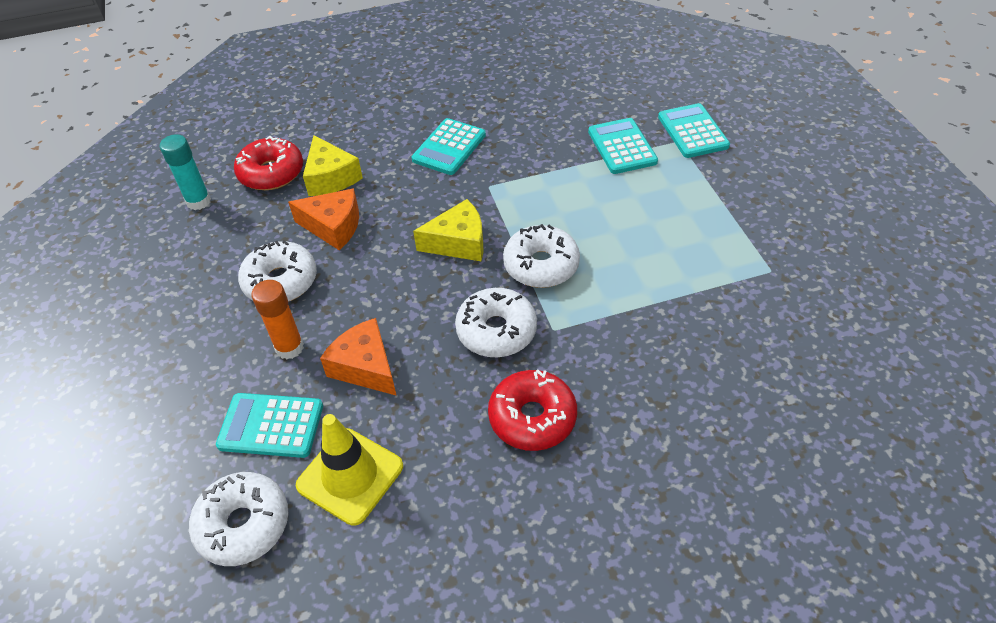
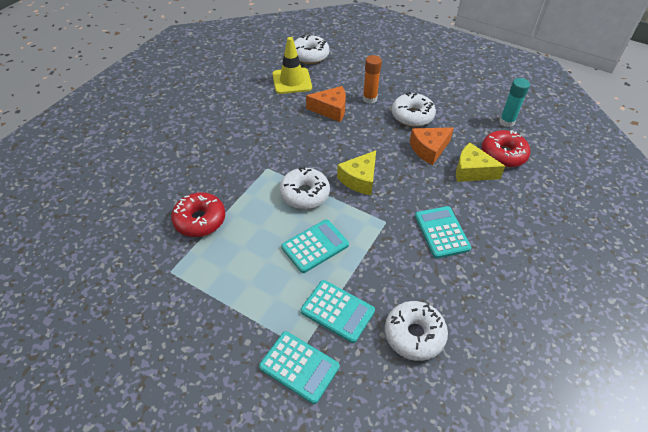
camera: 135 degrees right, 0 degrees up
(271, 426) = (339, 77): turquoise calculator -> turquoise calculator (315, 246)
(496, 330) = (293, 152): white donut -> white donut (414, 334)
(532, 417) = (243, 131): red donut -> red donut (200, 220)

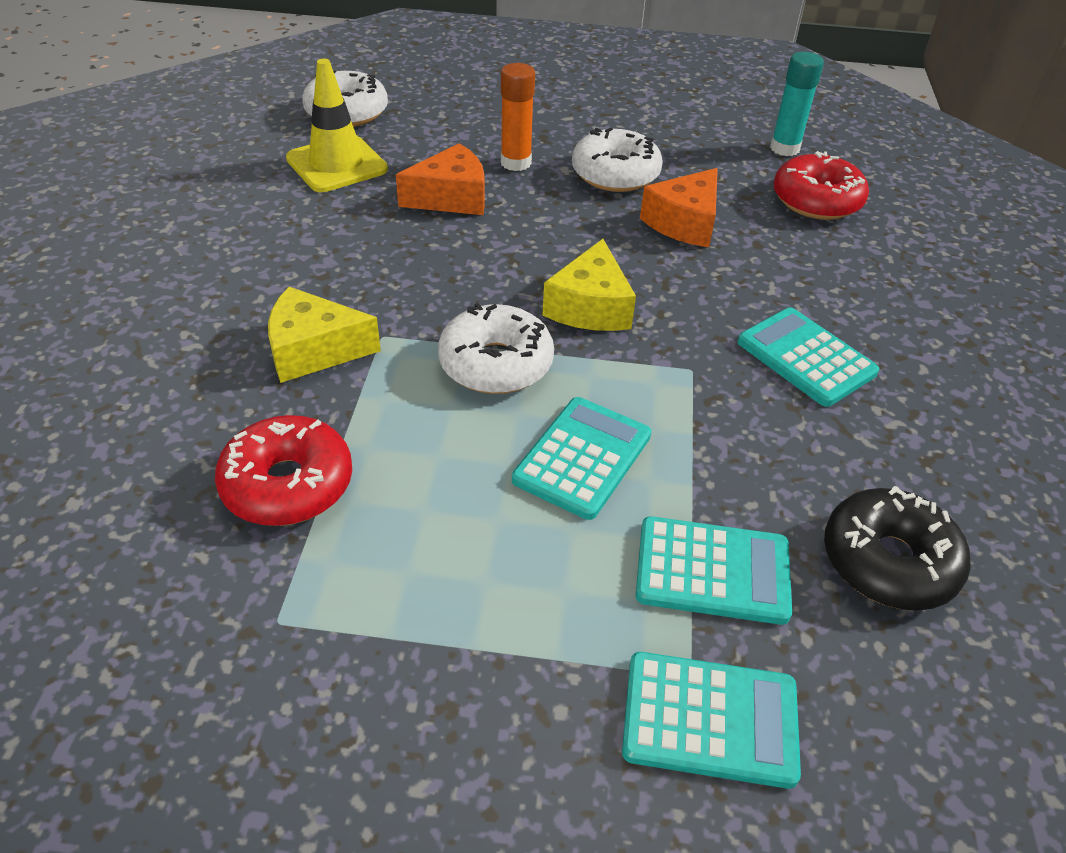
camera: 25 degrees left, 5 degrees down
(414, 334) = (888, 561): white donut -> black donut
(472, 171) = (784, 240): yellow cheese -> yellow cheese (314, 350)

